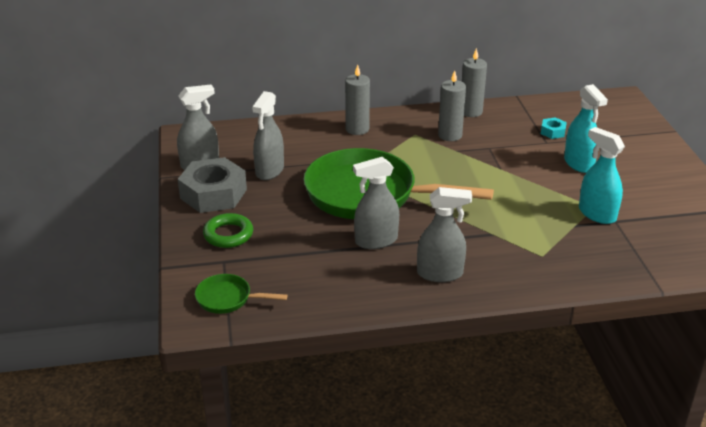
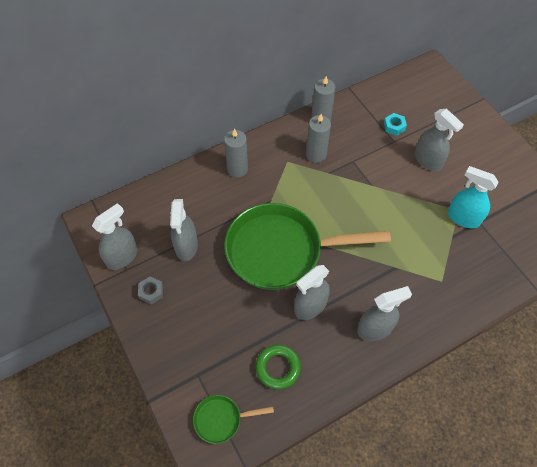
camera: 20 degrees left, 25 degrees up
(213, 194) = (151, 292): grey nut -> grey nut, size x0.45
(228, 234) = (187, 340): green ring -> green ring (277, 368)
(579, 163) = (428, 160): turquoise spray bottle -> grey spray bottle

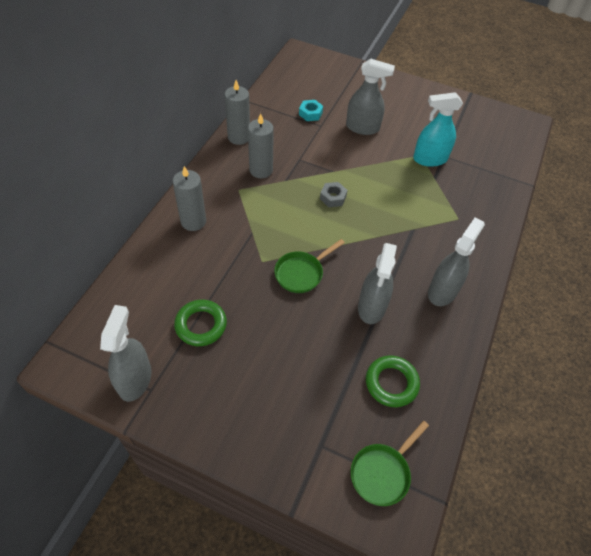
camera: 40 degrees left, 5 degrees down
(151, 292) = (200, 395): grey nut -> grey nut (333, 197)
(186, 246) = (201, 325): grey spray bottle -> green ring
(281, 251) = (301, 273): green pan -> green pan, size x0.43

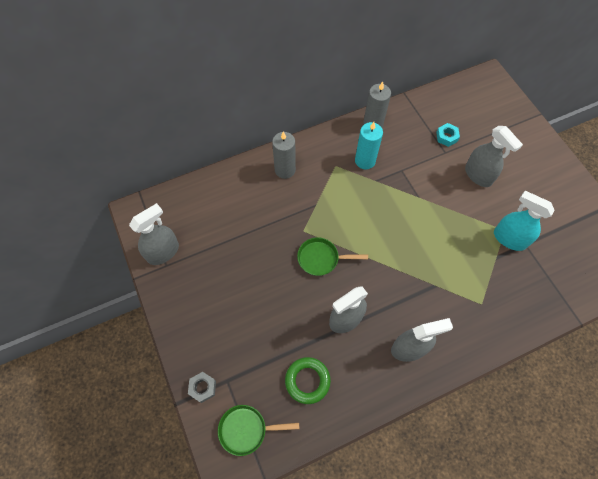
camera: 45 degrees right, 10 degrees up
(201, 325) = (227, 246): green ring -> none
(261, 170) = (365, 161): grey candle -> turquoise candle
(333, 197) = (397, 218): grey nut -> grey nut (203, 387)

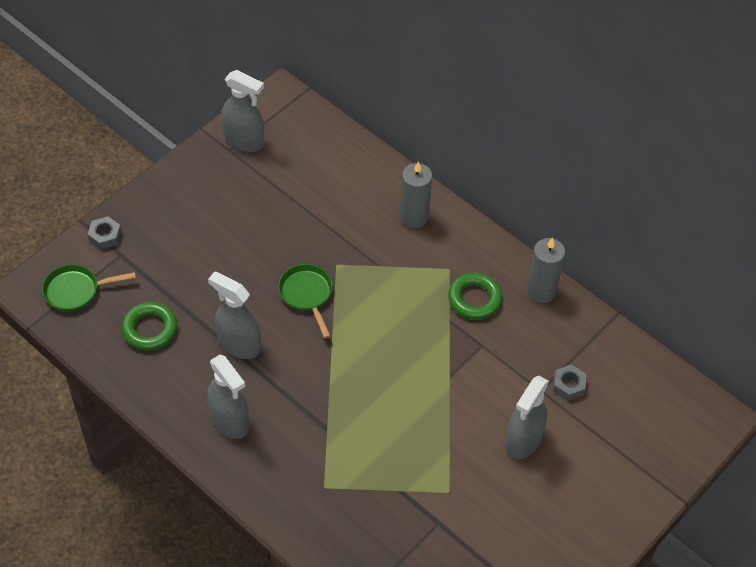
camera: 65 degrees right, 10 degrees down
(246, 429) = (76, 291): green pan -> green pan turned 75 degrees counterclockwise
(365, 161) = (474, 299): turquoise candle -> green ring
(446, 137) = (568, 385): turquoise nut -> grey nut
(509, 239) = (437, 500): turquoise spray bottle -> none

